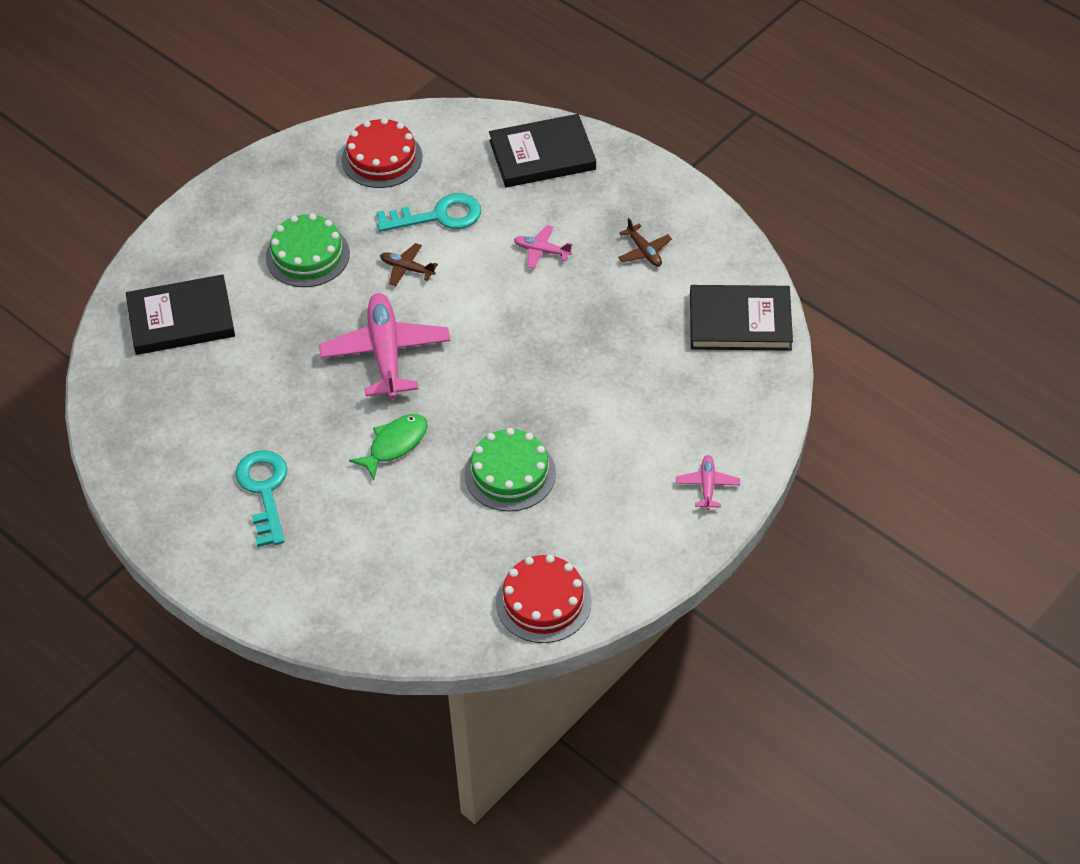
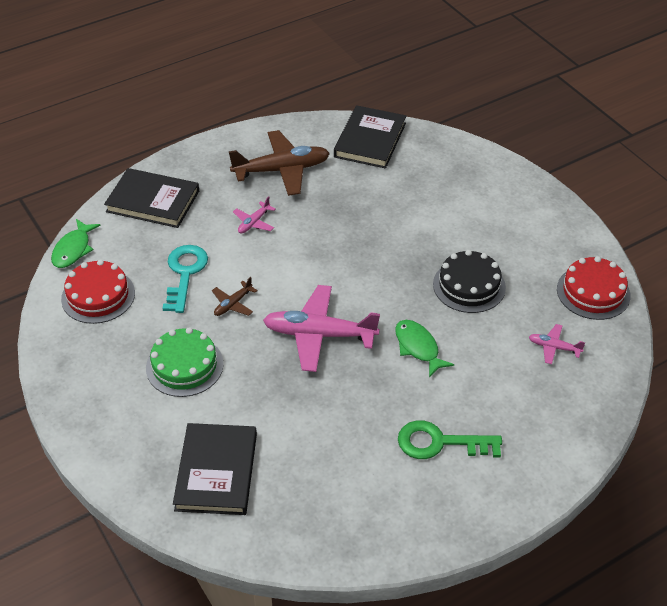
camera: 75 degrees left, 5 degrees down
(264, 491) = (440, 442): turquoise key -> green key
(441, 117) = (73, 249): none -> green fish
(510, 473) = (469, 285): green cake -> black cake
(542, 155) = (153, 201): black book -> black book turned 75 degrees counterclockwise
(644, 251) = (282, 170): brown plane -> brown plane, size x2.13
(707, 485) = (510, 188): pink plane -> pink plane (554, 347)

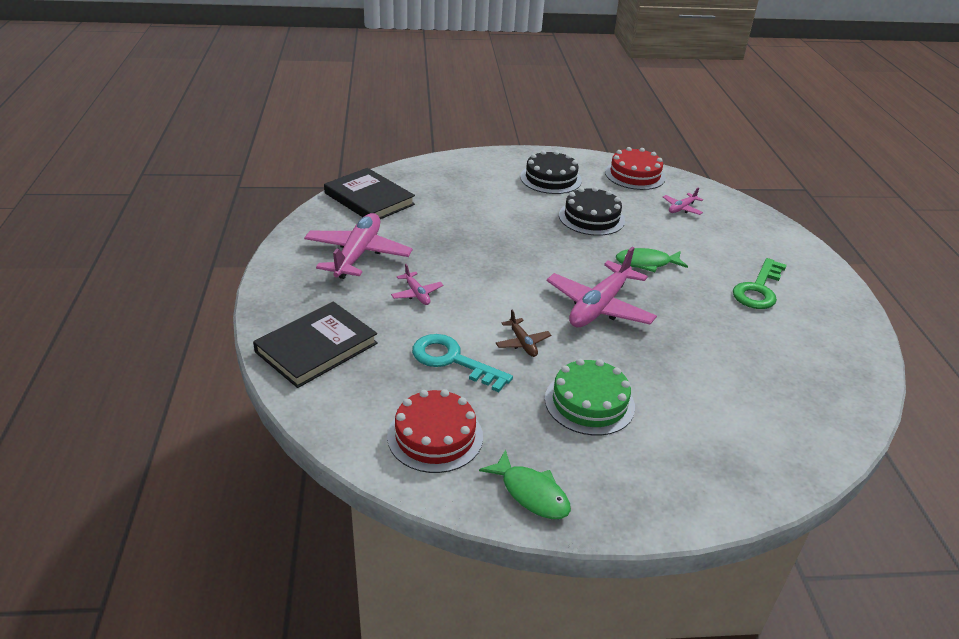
camera: 65 degrees left, 10 degrees down
(73, 249) = (337, 434): green fish -> green fish (531, 493)
(216, 471) = (746, 425): black book -> none
(282, 170) = (358, 254): brown plane -> pink plane
(519, 234) = (551, 178): none -> black cake

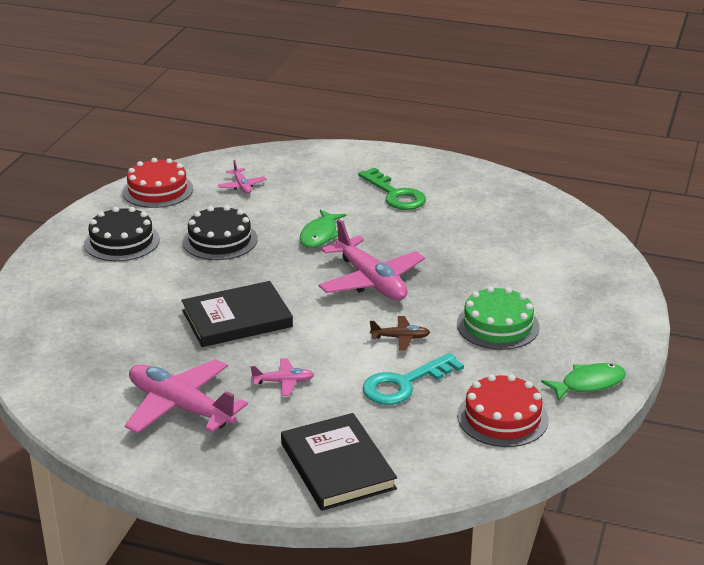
camera: 65 degrees left, 5 degrees down
(369, 199) = (62, 375): black book -> black book (237, 319)

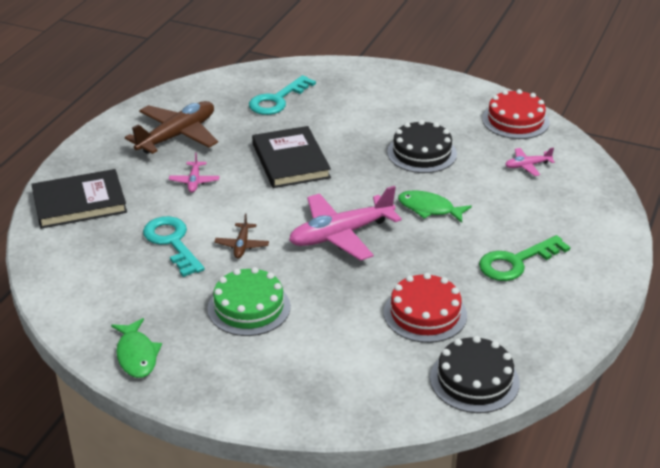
camera: 95 degrees right, 5 degrees up
(97, 337) = (277, 100): none -> turquoise key
(122, 241) = (422, 105): black cake -> black cake (474, 380)
(180, 407) = (177, 136): pink plane -> brown plane
(502, 417) = (106, 293): red cake -> red cake (425, 314)

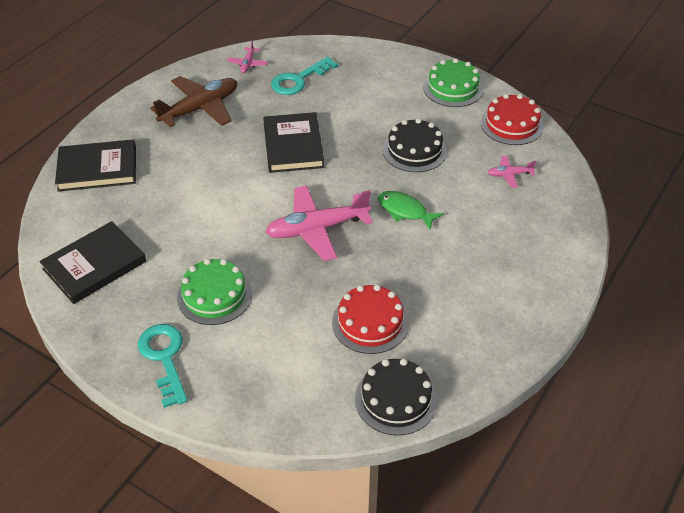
camera: 10 degrees right, 10 degrees up
(105, 294) = (94, 265): none -> black book
(137, 355) = (104, 332): green fish -> none
(172, 242) = (166, 219): turquoise key -> turquoise key (165, 358)
(194, 181) = (202, 158): pink plane -> pink plane (248, 64)
(242, 245) = (226, 229): brown plane -> none
(444, 93) = (453, 88): none -> green cake
(516, 262) = (470, 278): green key -> none

